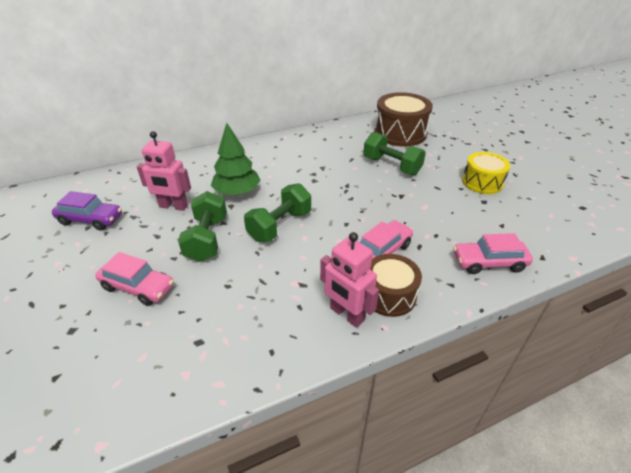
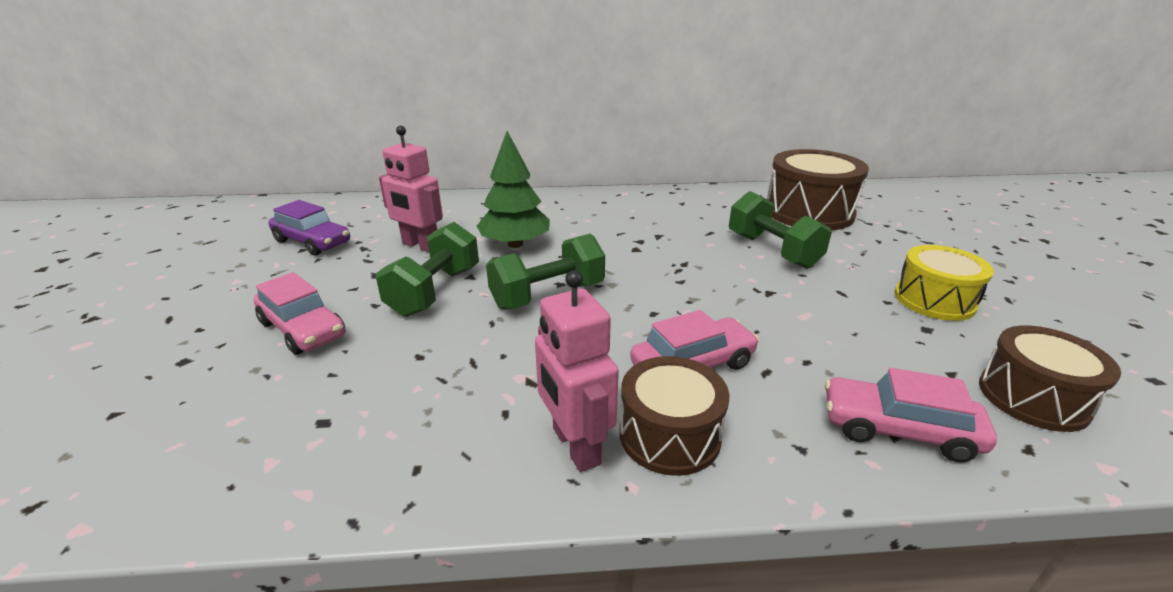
camera: 20 degrees right, 10 degrees down
(538, 230) = (1033, 397): none -> brown drum

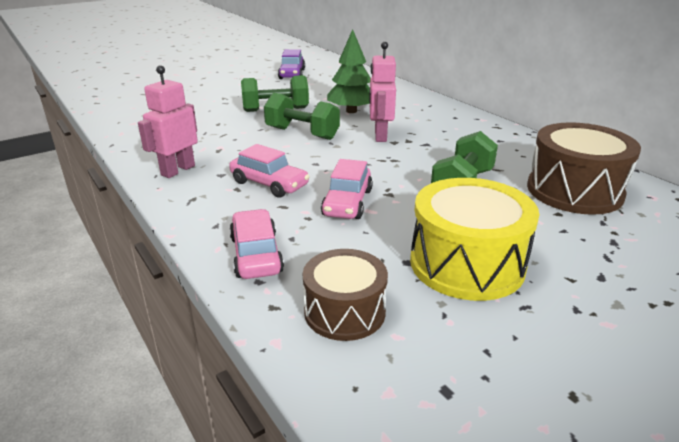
camera: 60 degrees right, 0 degrees up
(303, 329) = (217, 98): pink car -> pink car (347, 203)
(420, 246) = (318, 93): pink robot -> pink robot (380, 136)
(669, 435) = (201, 189): brown drum -> none
(934, 300) = (467, 264): yellow drum -> yellow drum, size x1.57

